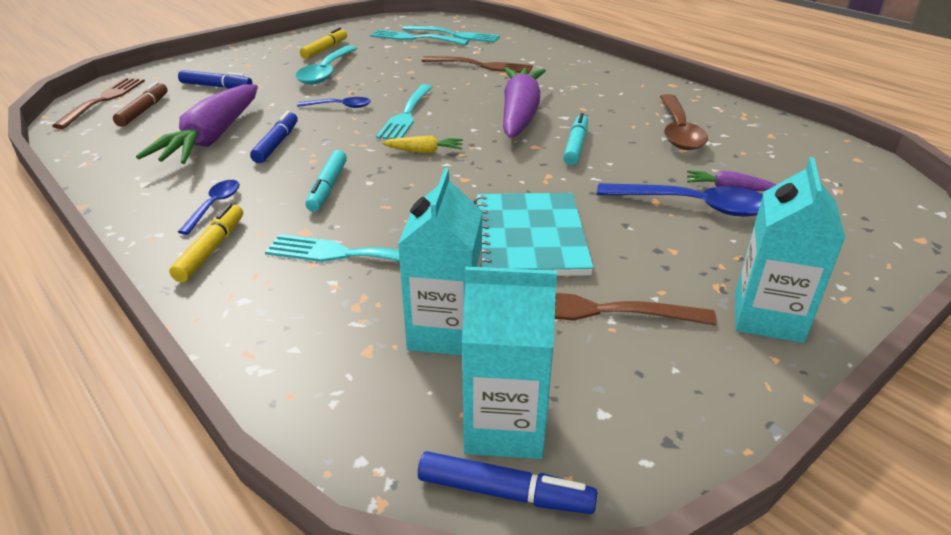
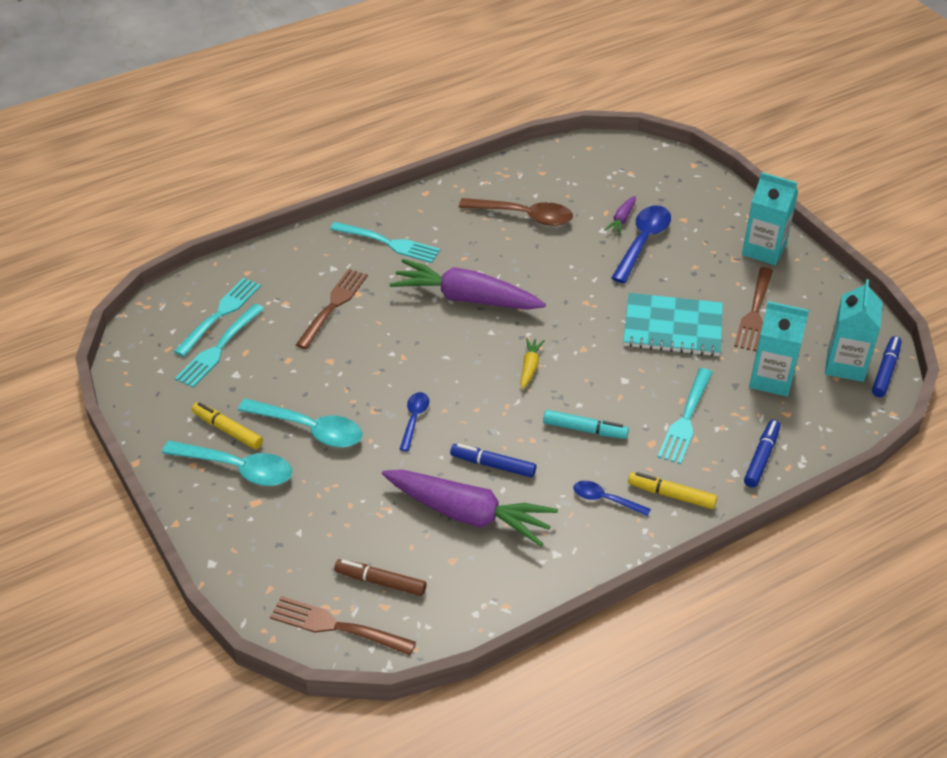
camera: 80 degrees left, 10 degrees up
(216, 86) = (324, 524): blue marker -> blue marker (761, 457)
(283, 56) = (238, 468): none -> turquoise spoon
(406, 114) = (447, 372): turquoise fork -> turquoise fork (388, 243)
(575, 146) = (538, 277): turquoise marker -> none

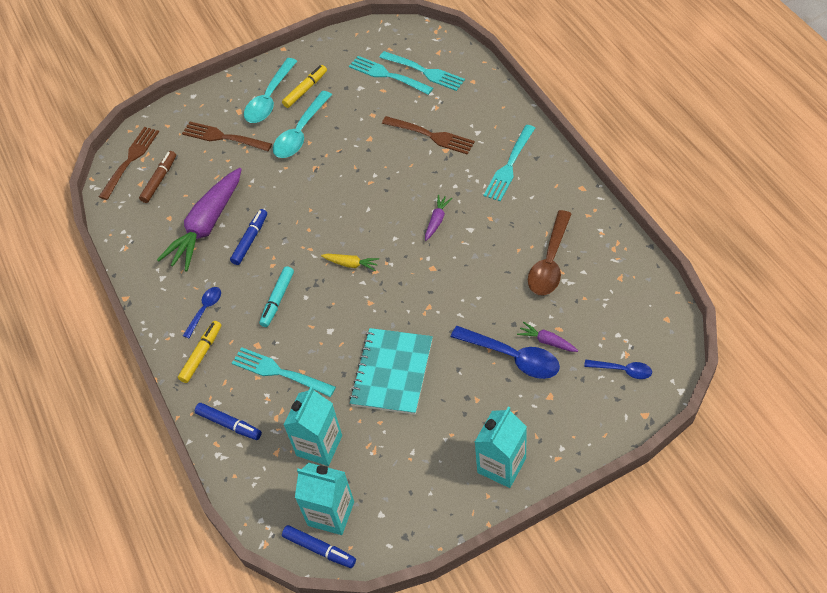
camera: 100 degrees right, 10 degrees up
(414, 419) = (302, 191): blue spoon -> blue spoon (623, 370)
(466, 298) = (437, 220): purple carrot -> purple carrot, size x0.43
(754, 312) = (409, 444): brown fork -> brown fork (224, 137)

